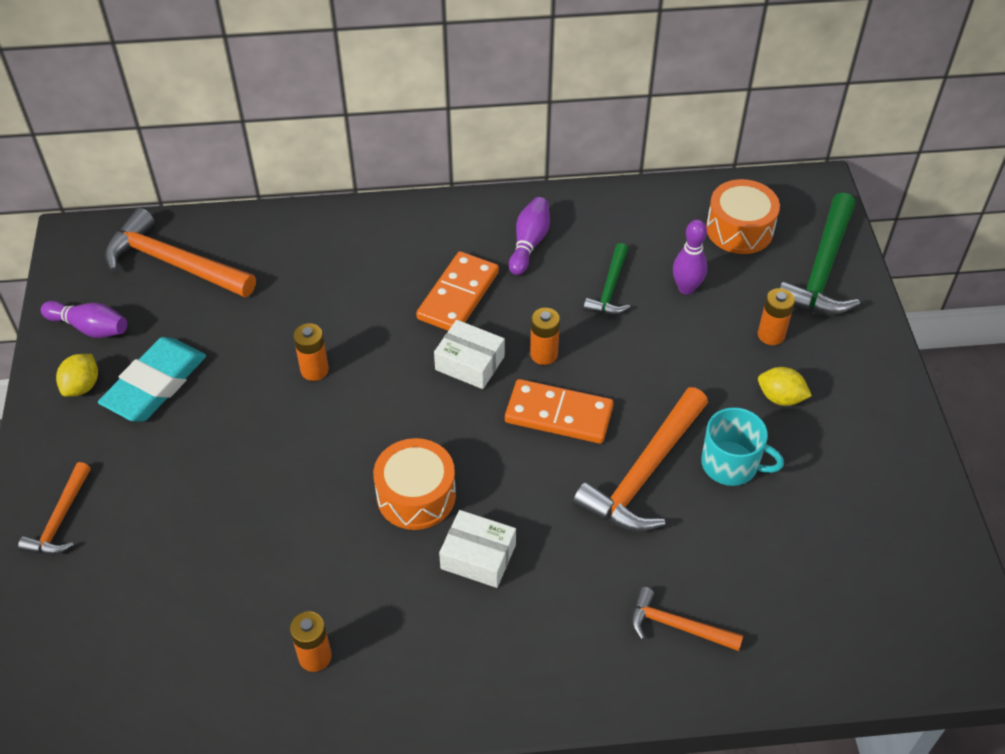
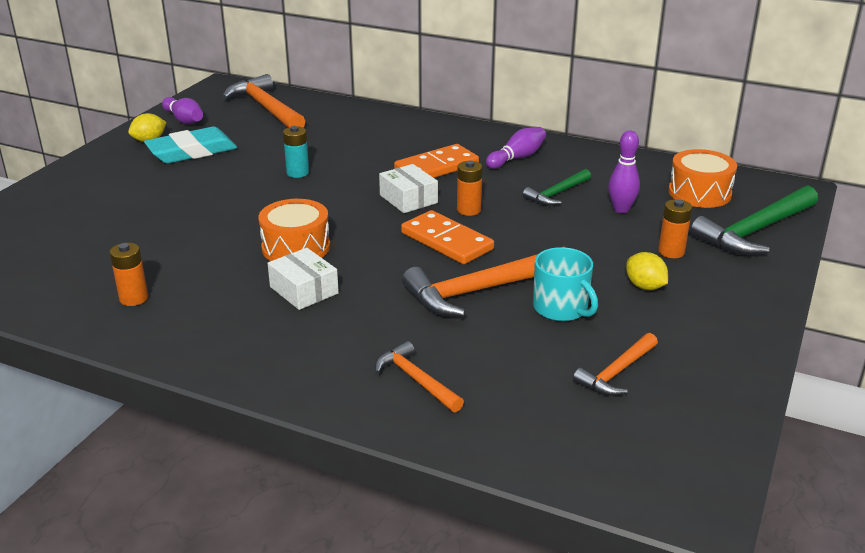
camera: 30 degrees right, 20 degrees down
(60, 519) = (65, 188): orange hammer -> orange hammer (617, 372)
(314, 370) = (297, 173): orange battery -> turquoise battery

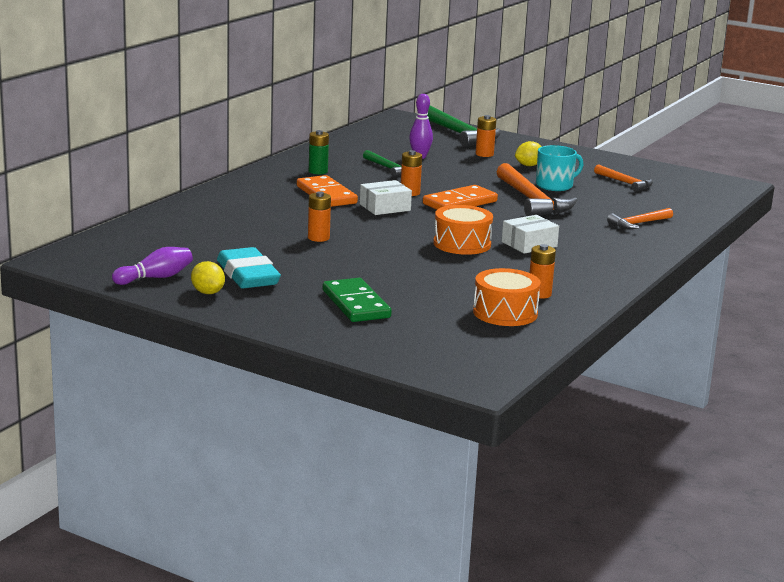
camera: 85 degrees left, 10 degrees down
(115, 201) = (356, 304): none -> green domino
(266, 108) = (144, 244): orange hammer -> none
(297, 173) = (318, 238): turquoise battery -> orange battery
(517, 158) = (318, 171): purple bowling pin -> green battery
(699, 193) = (399, 136): orange drum -> orange drum (505, 313)

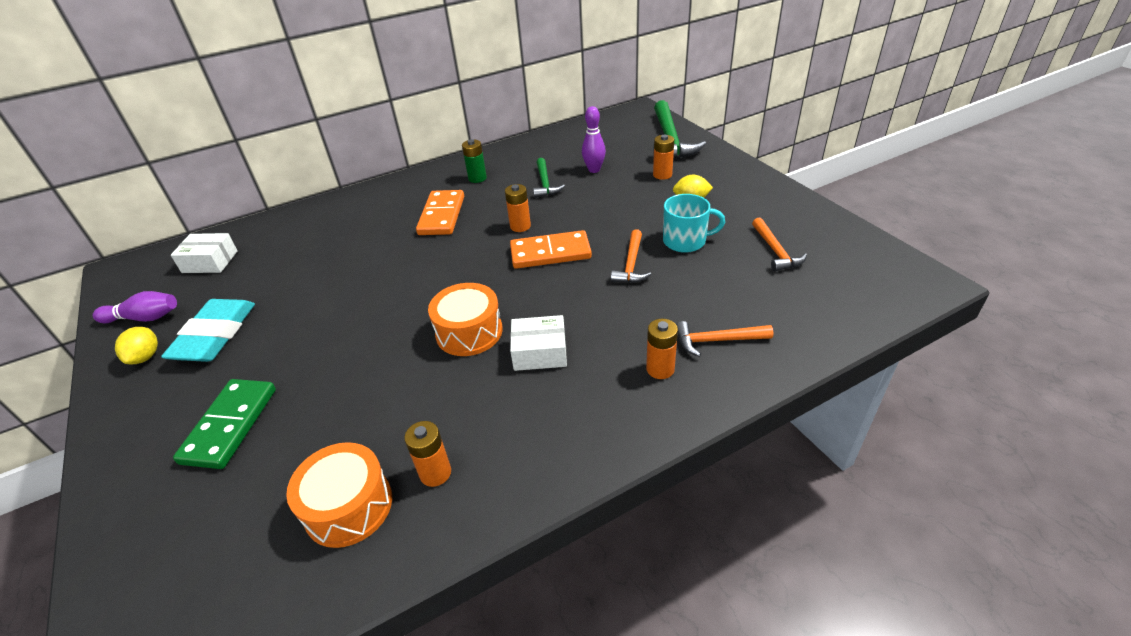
camera: 35 degrees right, 20 degrees up
(318, 238) = (350, 285): orange battery -> orange battery (660, 369)
(385, 207) = (469, 246): white box -> white box (210, 262)
(532, 200) = (631, 264): orange hammer -> orange hammer, size x0.56

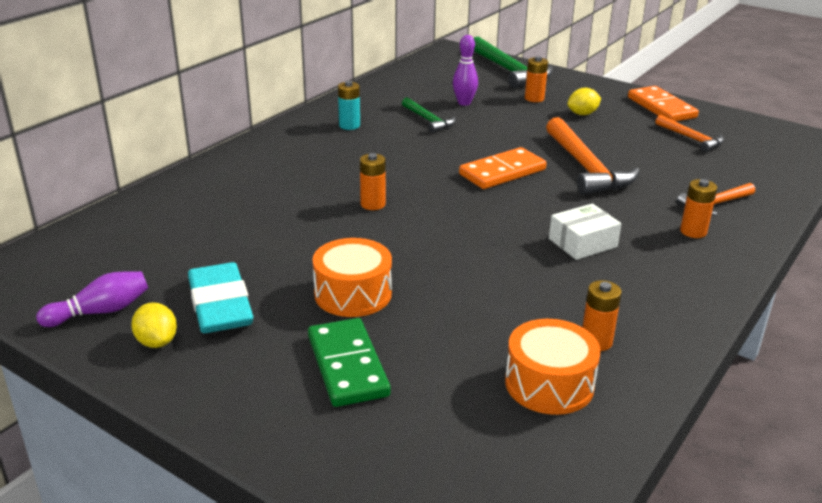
camera: 30 degrees left, 10 degrees down
(210, 262) = (115, 247): white box -> none
(441, 215) = (351, 161): orange domino -> orange domino (661, 107)
(469, 332) = (500, 243): orange drum -> orange drum (353, 294)
(477, 178) = (349, 125): green battery -> turquoise battery
(520, 226) = (446, 157): orange battery -> orange battery (373, 204)
(631, 264) = (586, 167): orange hammer -> orange hammer, size x1.78
(685, 241) = (612, 143): turquoise mug -> none

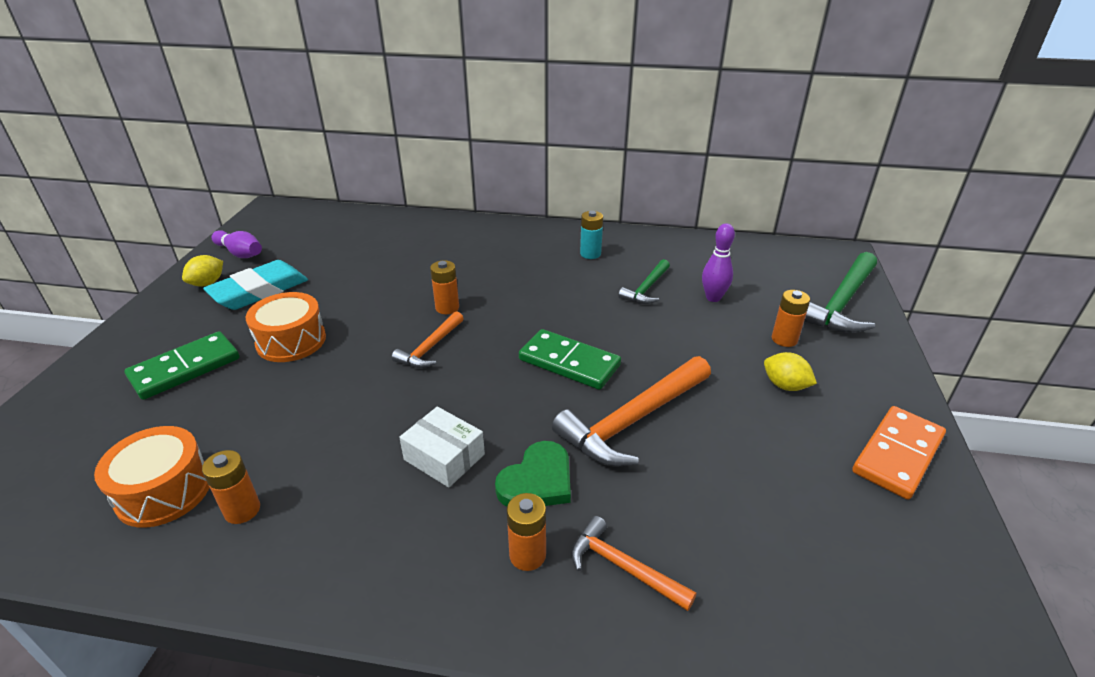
camera: 65 degrees right, 5 degrees up
(502, 172) = (569, 363): orange domino -> green domino
(627, 213) = (537, 481): none -> green heart
(691, 138) = (823, 506): orange hammer -> orange hammer (430, 348)

